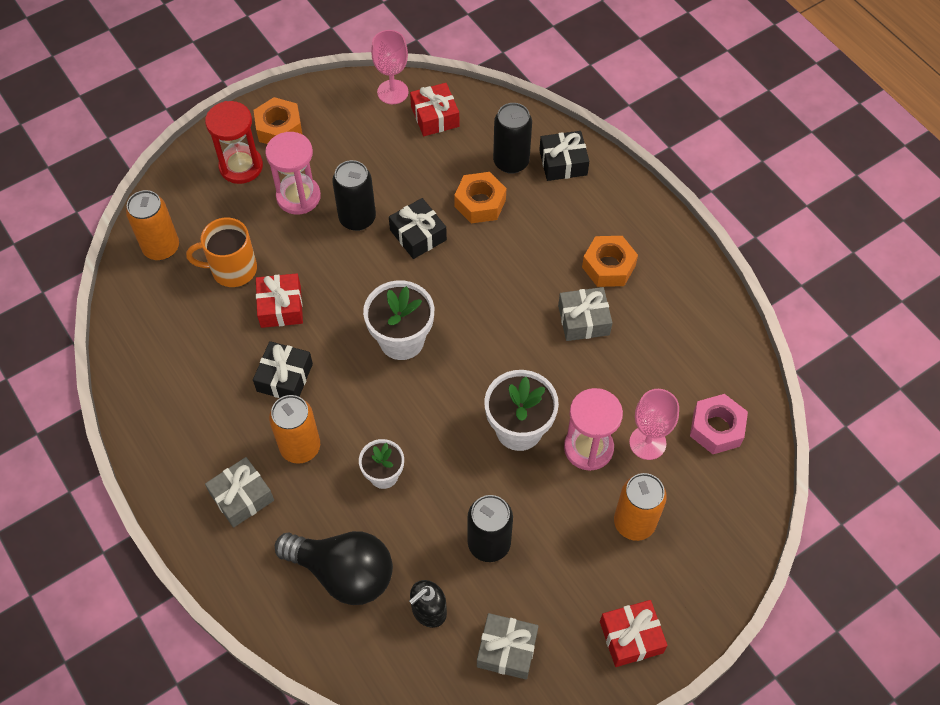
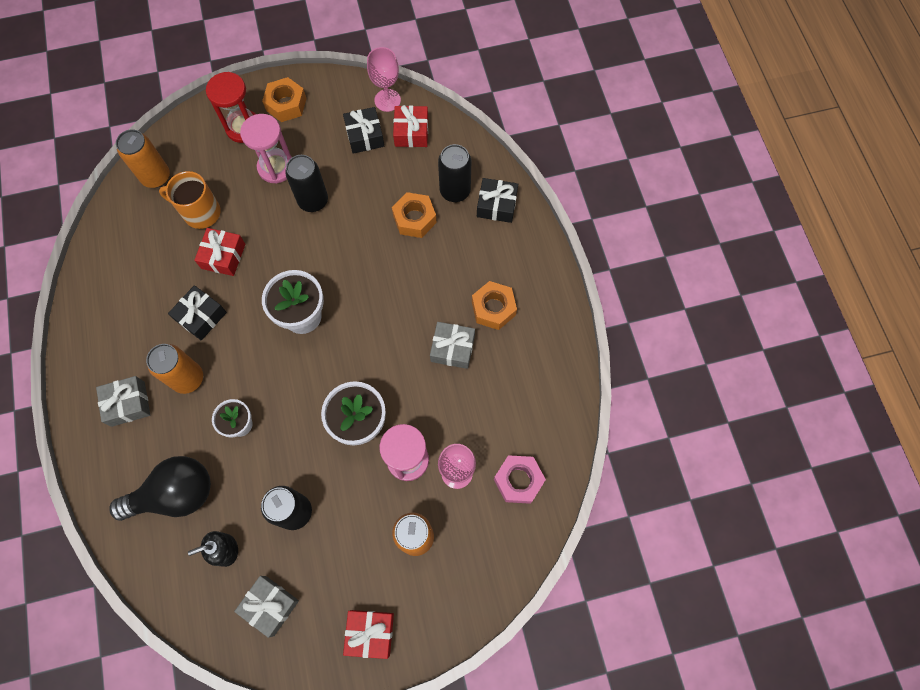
camera: 20 degrees right, 10 degrees up
(343, 573) = (175, 494): black light bulb -> black light bulb turned 60 degrees counterclockwise
(418, 235) = (354, 230): black gift -> black gift (365, 136)

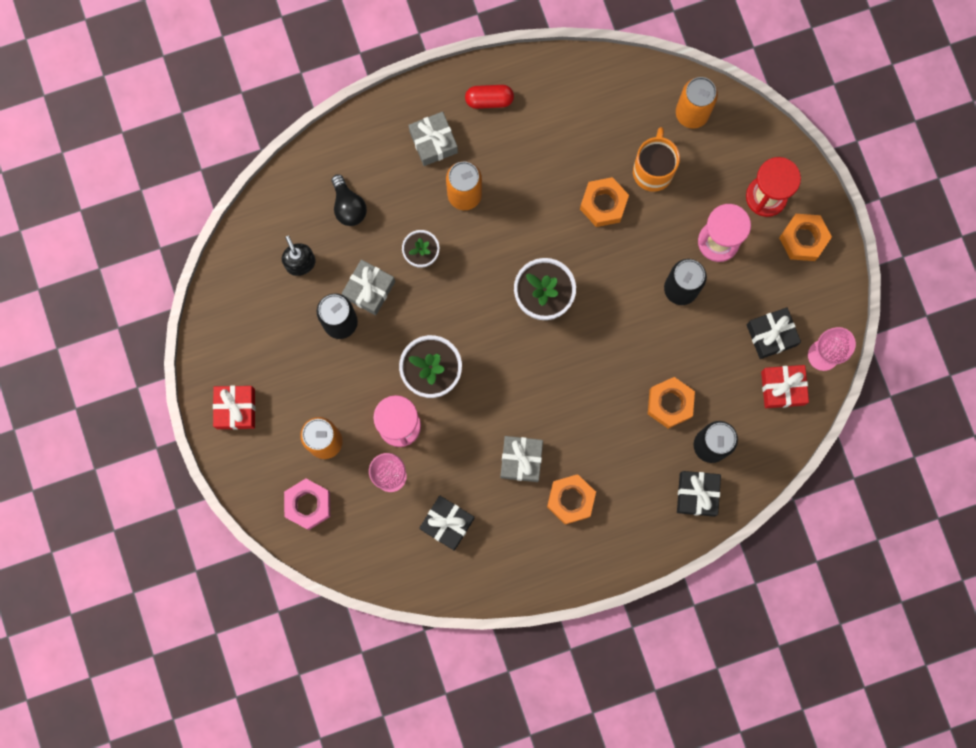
camera: 85 degrees right, 10 degrees up
(99, 348) = (489, 100): none -> red capsule
(175, 494) = (348, 206): black light bulb -> black light bulb, size x0.58
(201, 316) = (532, 194): black gift -> black gift (447, 523)
(223, 256) = (603, 204): red gift -> orange nut
(270, 605) = (253, 313): grey gift -> grey gift (369, 289)
(518, 480) = (387, 538): pink nut -> pink nut (308, 504)

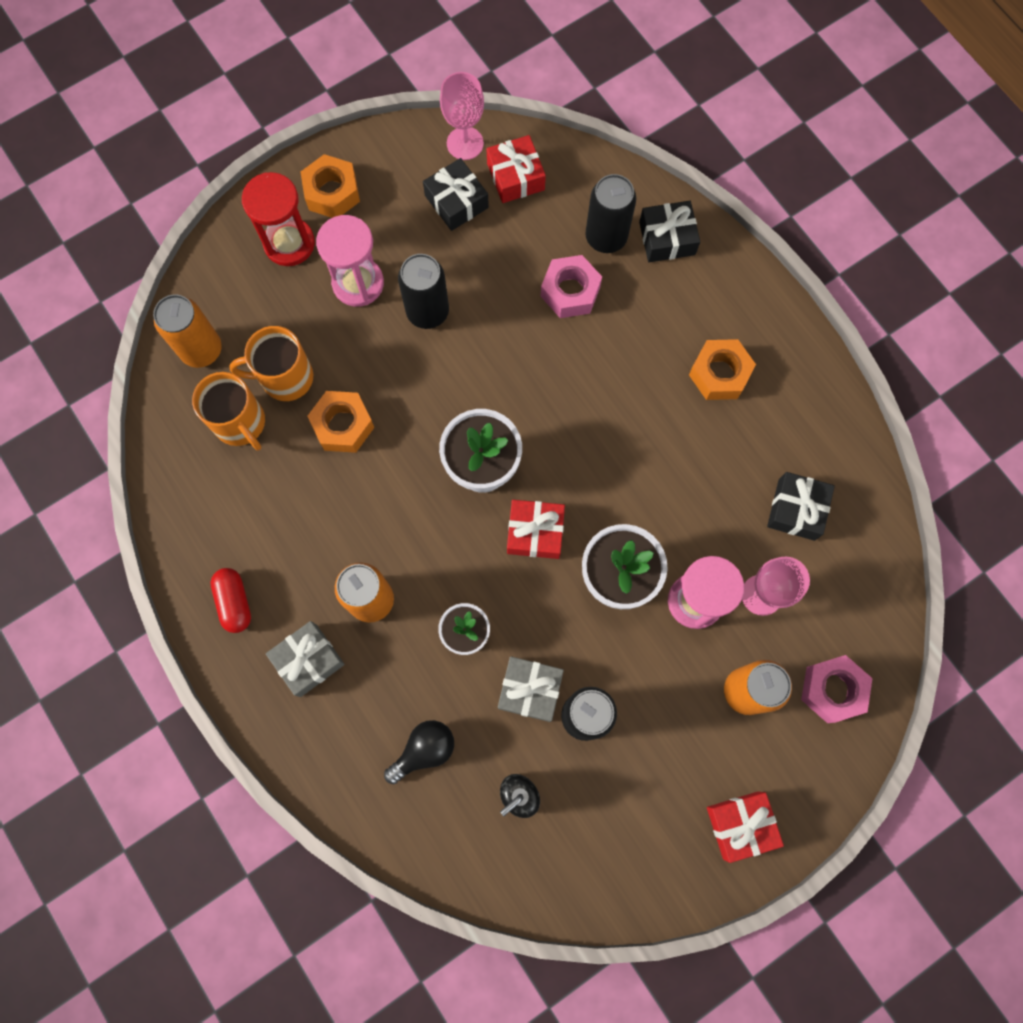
camera: 105 degrees left, 5 degrees down
(482, 324) = (535, 532): none -> red gift
(521, 460) = (690, 442): grey gift -> none
(624, 130) = (240, 423): none -> orange mug
(670, 404) = (570, 291): orange nut -> pink nut

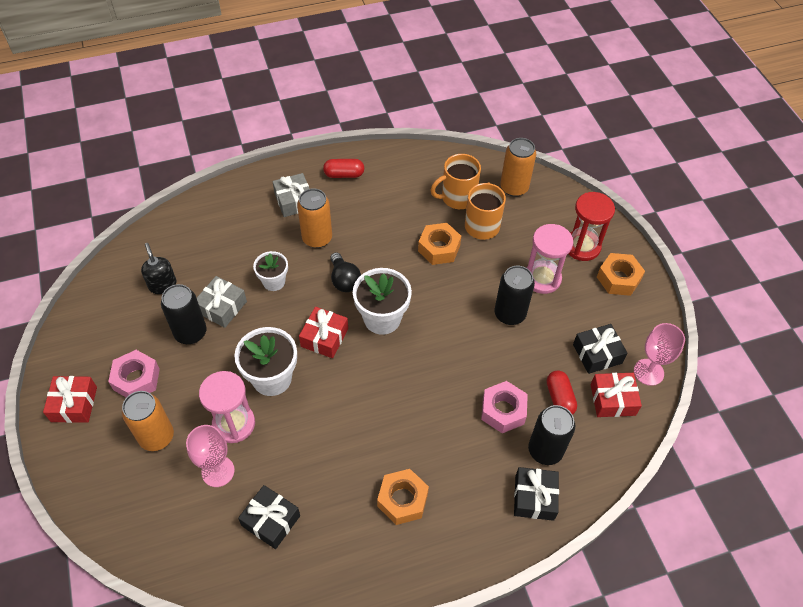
camera: 105 degrees right, 20 degrees down
(424, 750) = (213, 244): black light bulb -> black light bulb (344, 280)
(532, 233) = (559, 398): none -> red capsule
(832, 689) = (127, 497): pink nut -> pink nut (136, 379)

